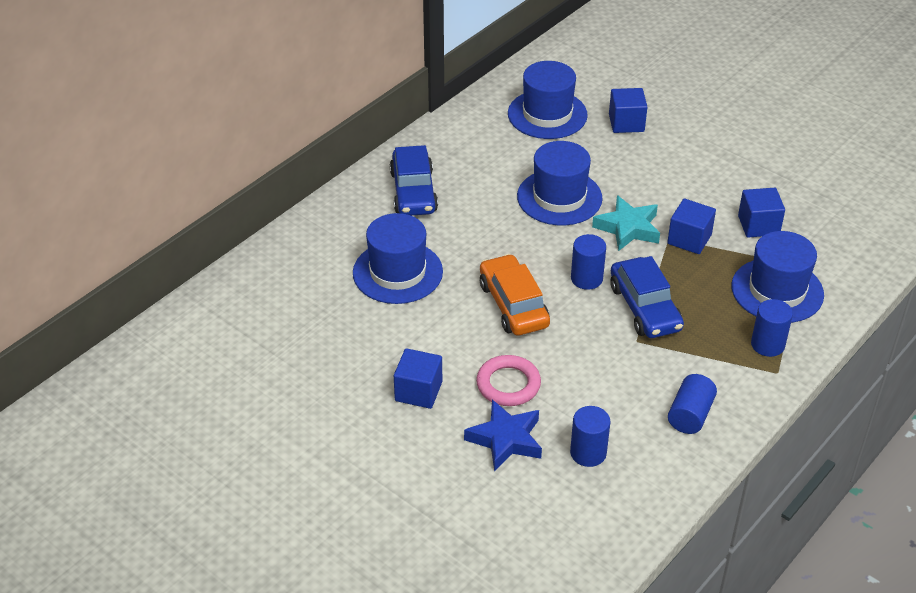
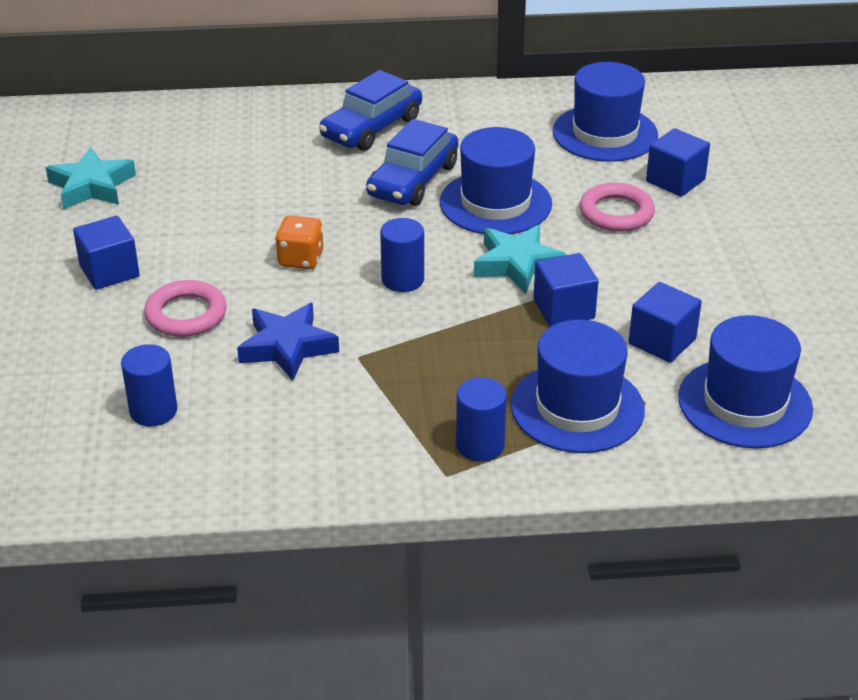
camera: 45 degrees right, 5 degrees down
(308, 345) = (92, 186): none -> turquoise star
(397, 272) = (251, 178): blue hat -> blue hat (744, 403)
(506, 439) = (109, 352): blue star -> blue star (287, 347)
(513, 305) = (301, 259): orange car -> orange dice
(628, 163) = (616, 213): none -> pink ring
(644, 308) = (414, 336): blue car -> blue car (413, 180)
(690, 415) = (295, 448): blue cylinder -> none

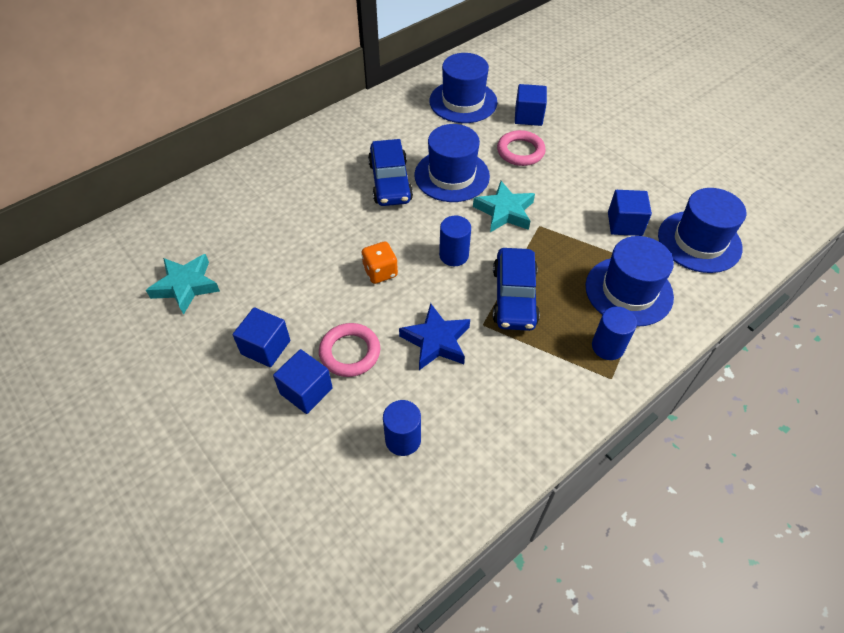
camera: 35 degrees left, 15 degrees up
(371, 128) = (328, 156): blue car -> blue car (514, 297)
(564, 309) = (557, 229): blue cube -> blue cube (306, 391)

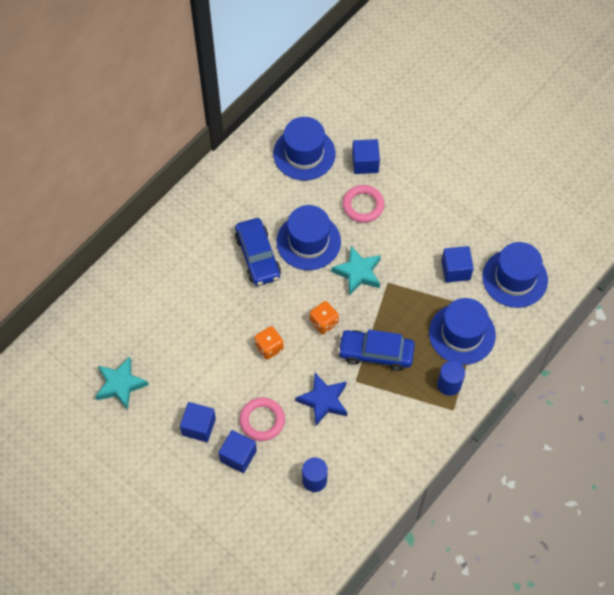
camera: 10 degrees left, 10 degrees up
(454, 255) = (324, 322): blue cylinder -> orange dice
(514, 297) = (376, 353): blue car -> blue car turned 105 degrees clockwise

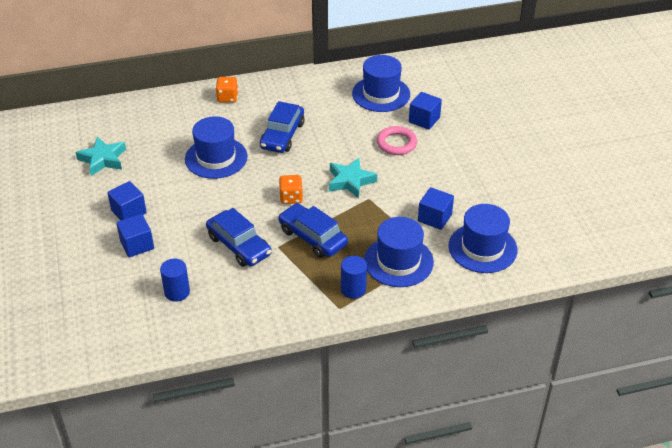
camera: 35 degrees right, 20 degrees down
(262, 420) = (179, 233): pink ring -> none
(269, 347) = (233, 192): orange dice -> orange dice (227, 98)
(308, 241) = (330, 145): blue hat -> blue hat (216, 158)
(323, 401) = (239, 246): blue star -> blue car

